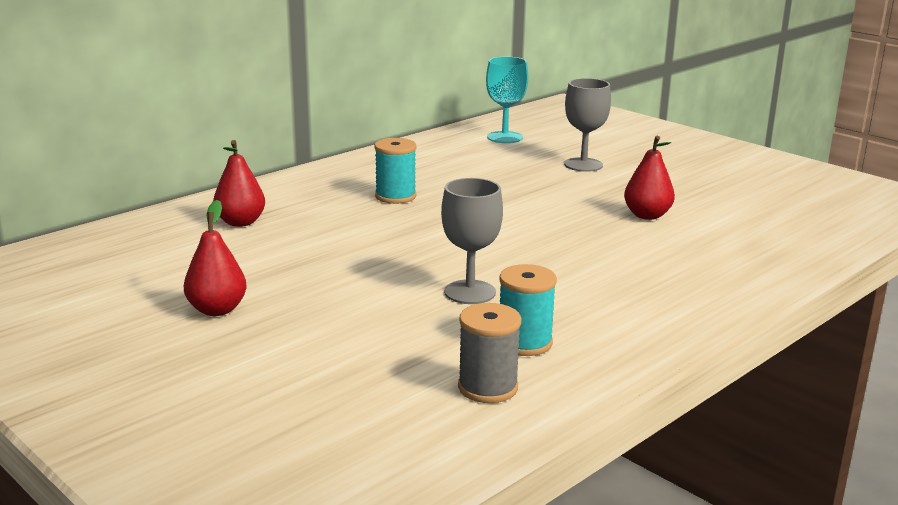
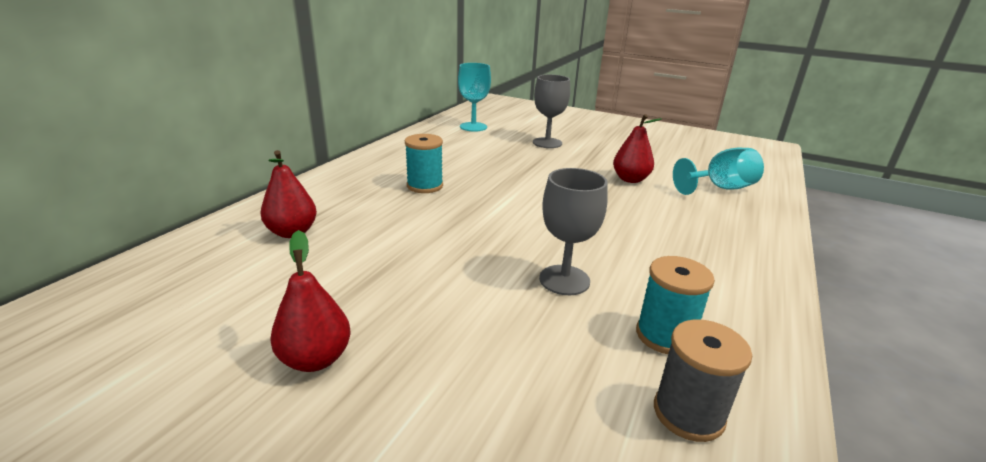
camera: 20 degrees left, 5 degrees up
(756, 237) = (720, 188): none -> turquoise goblet

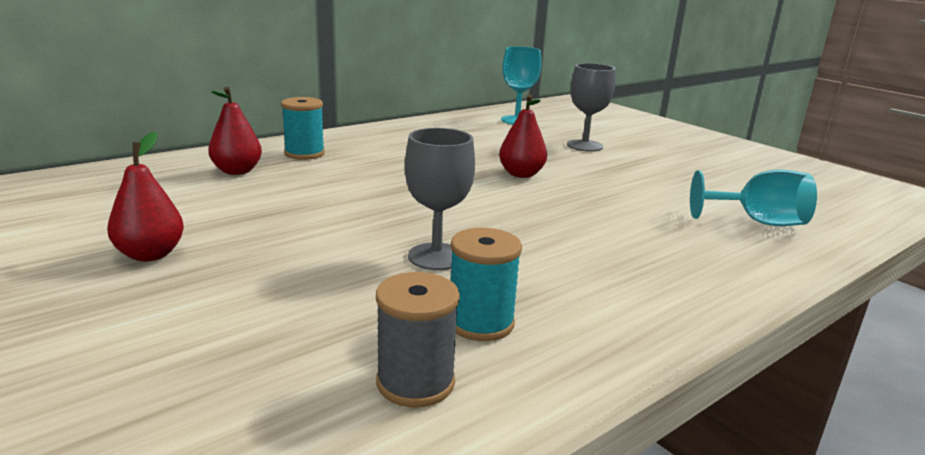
camera: 25 degrees right, 5 degrees down
(425, 186) = (398, 159): turquoise spool -> turquoise spool (304, 154)
(630, 179) = (642, 193): red pear -> red pear (521, 174)

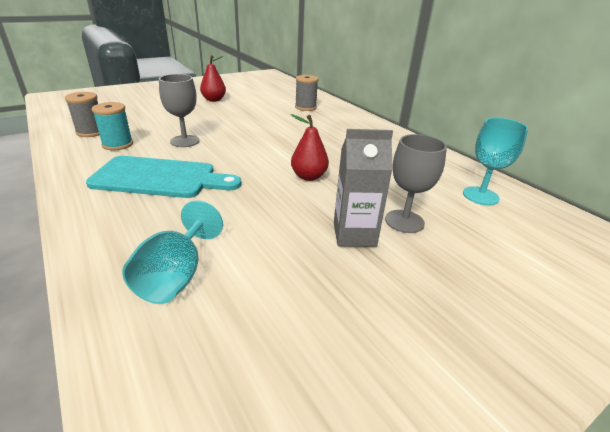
camera: 95 degrees right, 10 degrees up
(237, 171) = (305, 107): red pear -> grey spool
(304, 154) = (338, 119): turquoise spool -> none
(589, 257) = (160, 178): none -> turquoise cutting board
(623, 162) = (354, 234): none -> grey carton

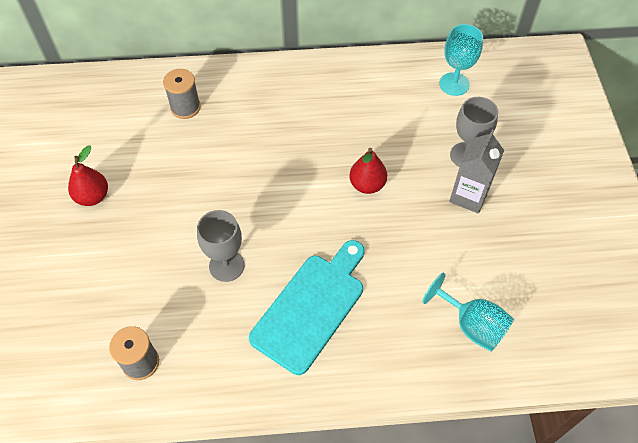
camera: 60 degrees left, 25 degrees up
(117, 144) = (200, 336): turquoise spool -> none

